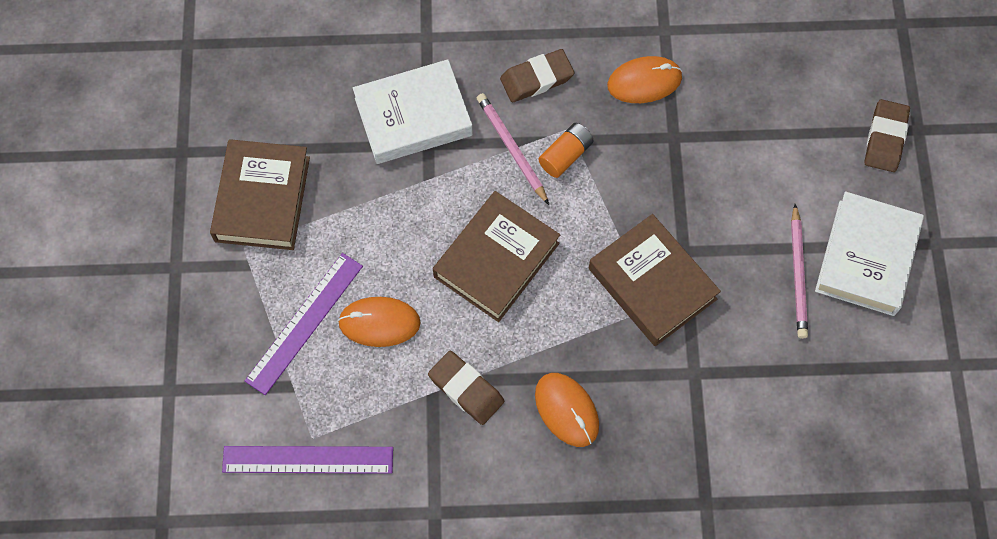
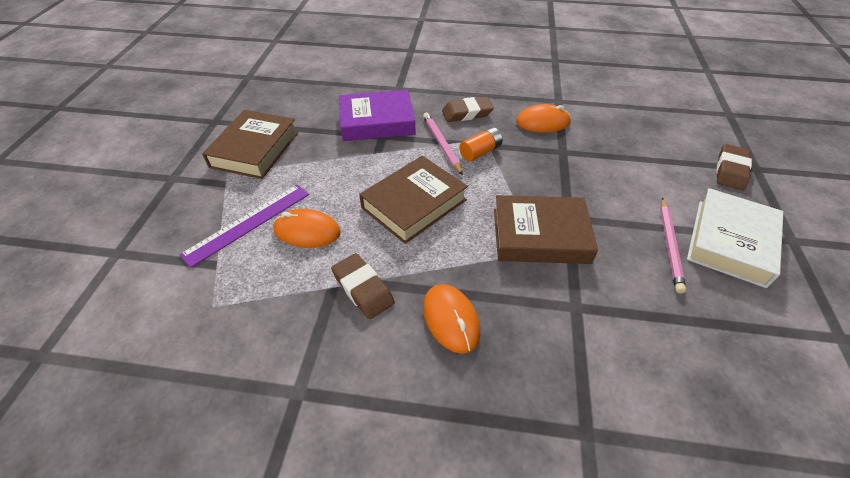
camera: 10 degrees right, 20 degrees down
(308, 459) = (200, 323): purple ruler -> none
(413, 117) = (377, 122): white book -> purple book
(652, 284) = (540, 235): brown book -> brown book turned 60 degrees counterclockwise

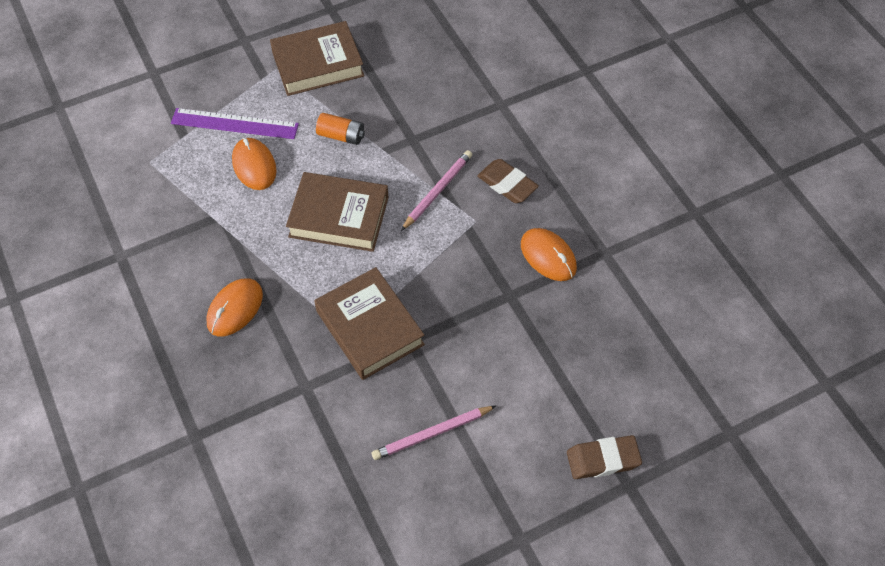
camera: 55 degrees right, 10 degrees up
(363, 289) = (224, 238): brown eraser -> none
(377, 122) = (430, 122): purple book -> none
(480, 152) = (451, 228): orange battery -> orange battery (341, 136)
(730, 242) = (476, 484): white book -> none

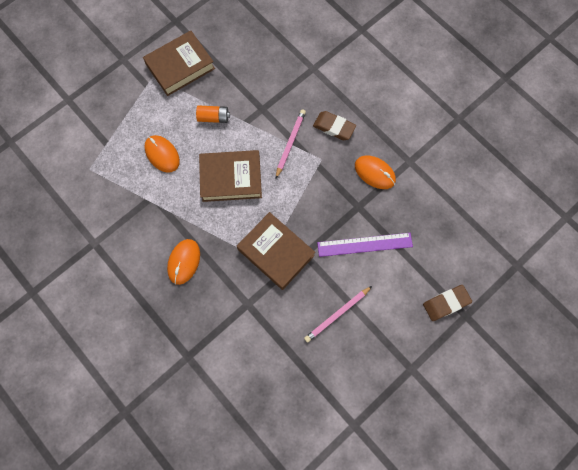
camera: 15 degrees left, 15 degrees up
(234, 124) = (138, 126): purple ruler -> purple ruler (364, 244)

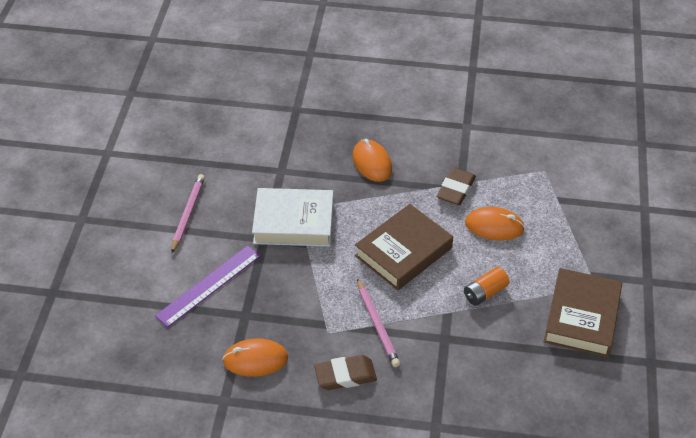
camera: 140 degrees right, 25 degrees down
(276, 252) = (294, 222): brown book -> white book
(446, 303) = (81, 289): brown eraser -> brown eraser (456, 189)

